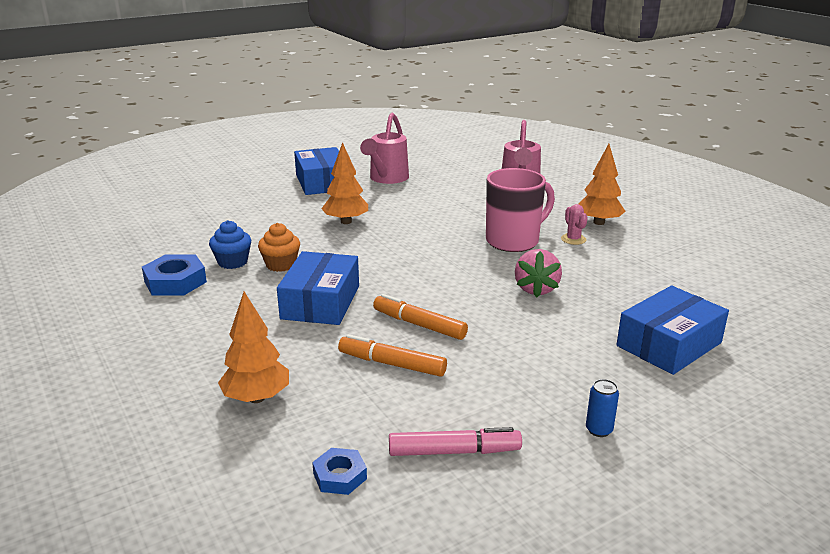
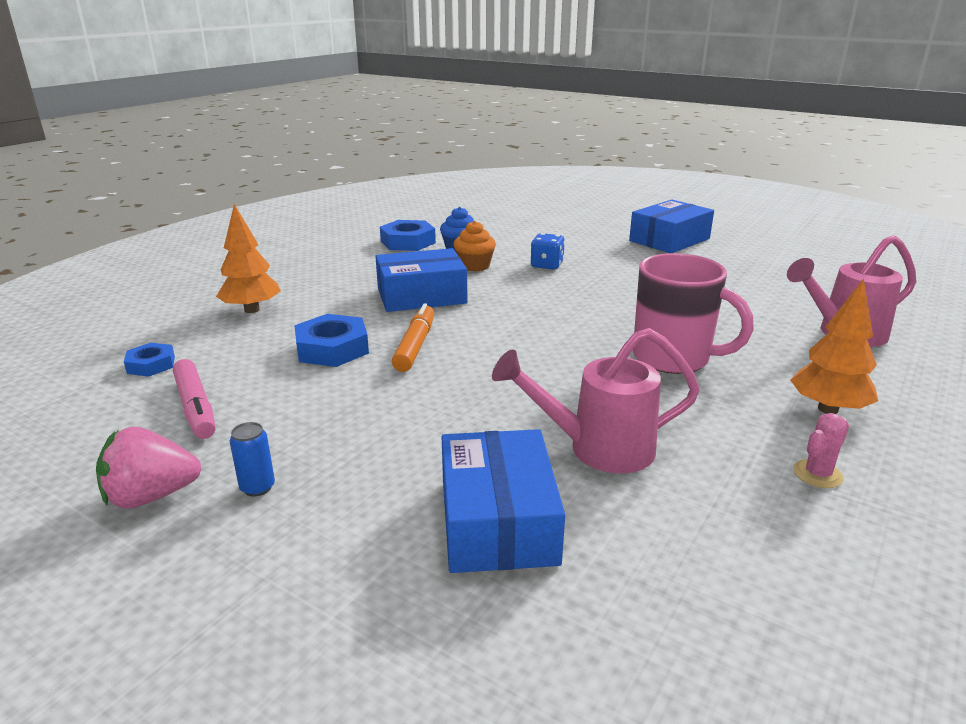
camera: 65 degrees right, 0 degrees up
(317, 236) = (547, 265): none -> blue dice
(346, 221) = (596, 268): orange tree -> none
(386, 179) = (730, 262): pink watering can -> pink watering can (598, 449)
(392, 364) = (332, 348): orange marker -> blue nut
(536, 289) = (559, 394): pink strawberry -> pink strawberry (151, 496)
(573, 239) = (738, 397): pink cactus -> pink cactus (817, 474)
(669, 344) = (498, 520): blue box -> blue box turned 60 degrees clockwise

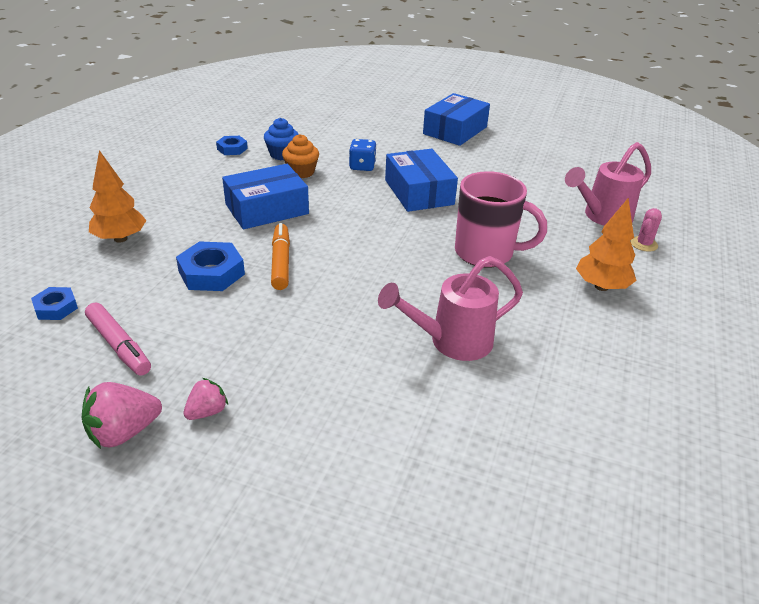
camera: 15 degrees left, 10 degrees up
(257, 487) = (207, 412): blue can -> pink strawberry
(408, 242) = (232, 149): blue nut -> blue nut, size x0.60
(498, 520) = (398, 411): blue box -> blue box (419, 192)
(817, 474) = (603, 342): pink cactus -> pink cactus (644, 244)

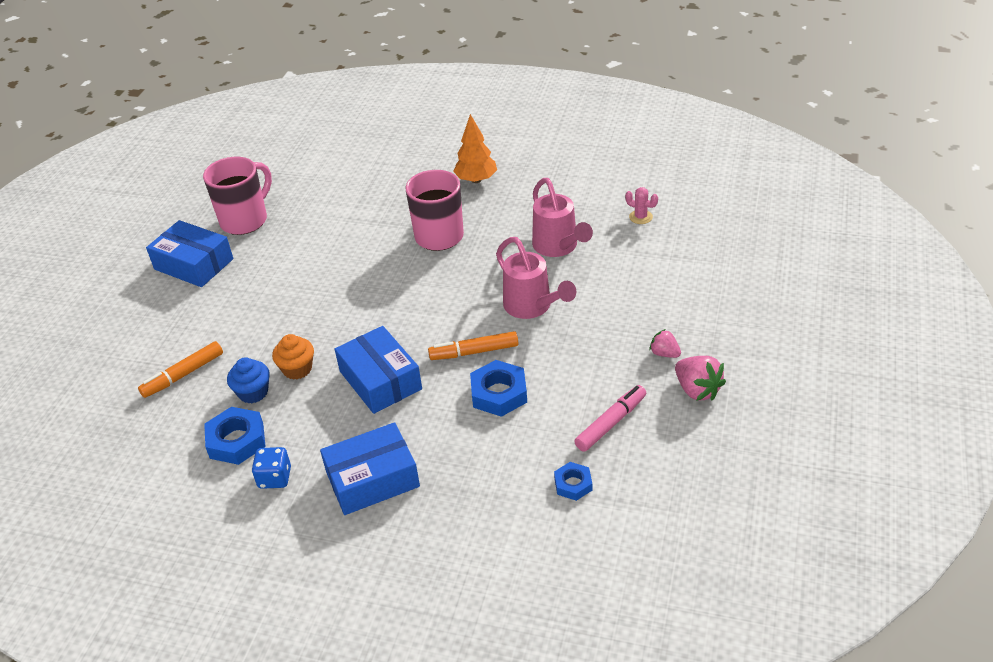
camera: 90 degrees left, 5 degrees up
(120, 239) = (452, 478): orange tree -> none
(232, 149) = (236, 440): blue nut -> blue nut, size x1.66
(317, 129) = (183, 375): none -> orange marker
(362, 166) = (283, 324): blue dice -> blue dice (275, 478)
(419, 192) = (338, 280): blue box -> blue box (372, 479)
(517, 150) = (245, 220): none -> pink mug
(602, 217) = (374, 175): pink watering can -> pink watering can (532, 307)
(644, 244) = (414, 157): pink cactus -> pink cactus (640, 217)

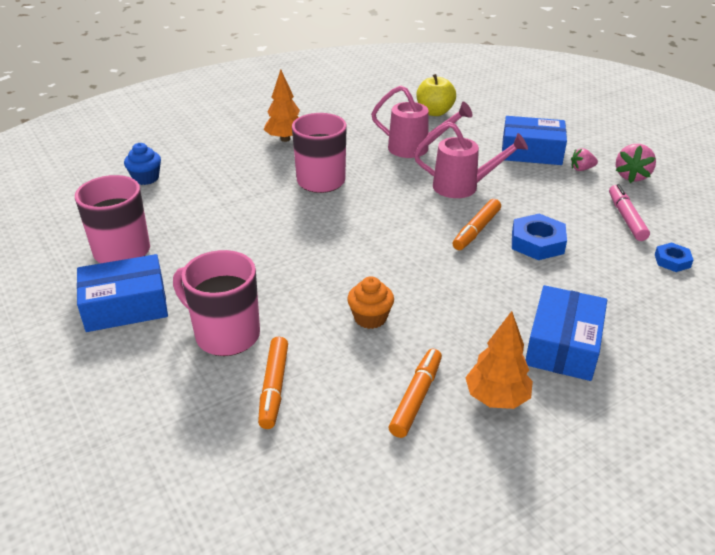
camera: 50 degrees left, 5 degrees down
(210, 321) = (225, 334): none -> pink mug
(236, 440) = (416, 398): blue nut -> orange marker
(253, 392) = (364, 356): blue cupcake -> blue cupcake (146, 178)
(275, 478) = (496, 398): blue dice -> orange tree
(380, 380) = (447, 284): blue box -> blue box (531, 152)
(640, 217) = (434, 112): pink cactus -> yellow apple
(697, 390) = (631, 176): pink strawberry -> pink strawberry turned 105 degrees clockwise

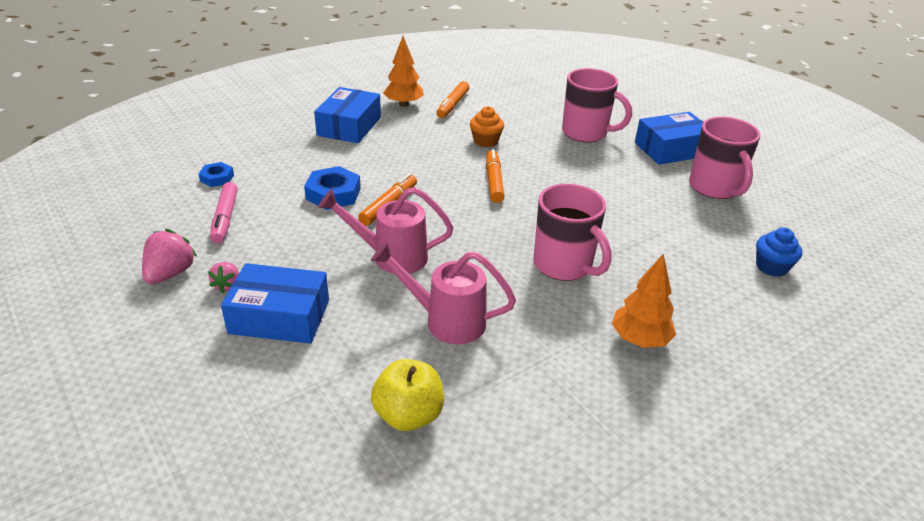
camera: 175 degrees right, 0 degrees up
(274, 387) = (540, 110): orange marker -> orange marker (494, 181)
(581, 169) = (227, 285): pink strawberry -> pink strawberry turned 105 degrees clockwise

